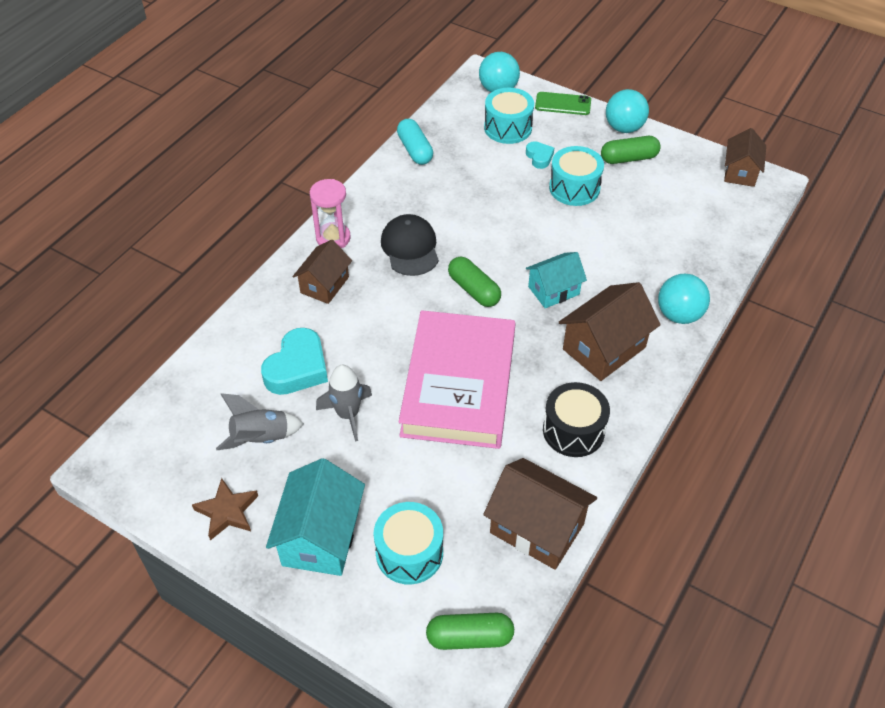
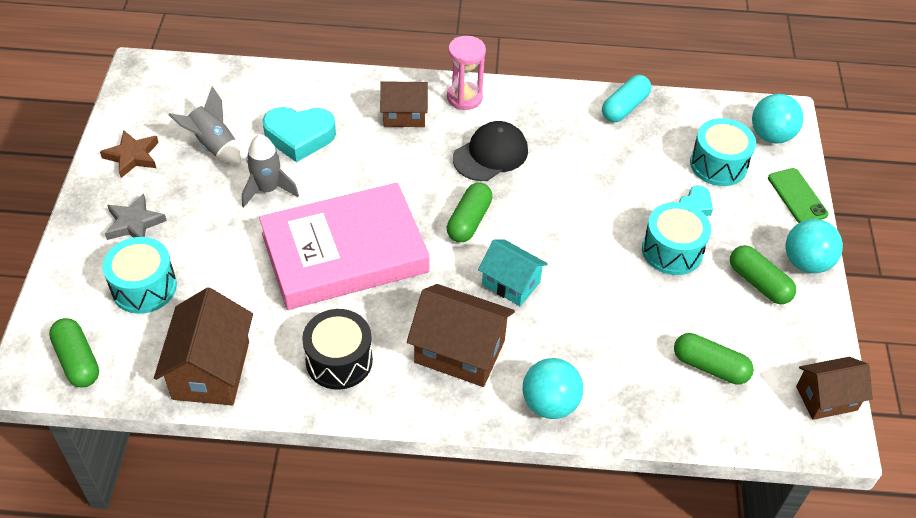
camera: 60 degrees right, 0 degrees up
(321, 537) = (134, 223): turquoise house -> grey star
(688, 215) = (710, 366): none -> green capsule

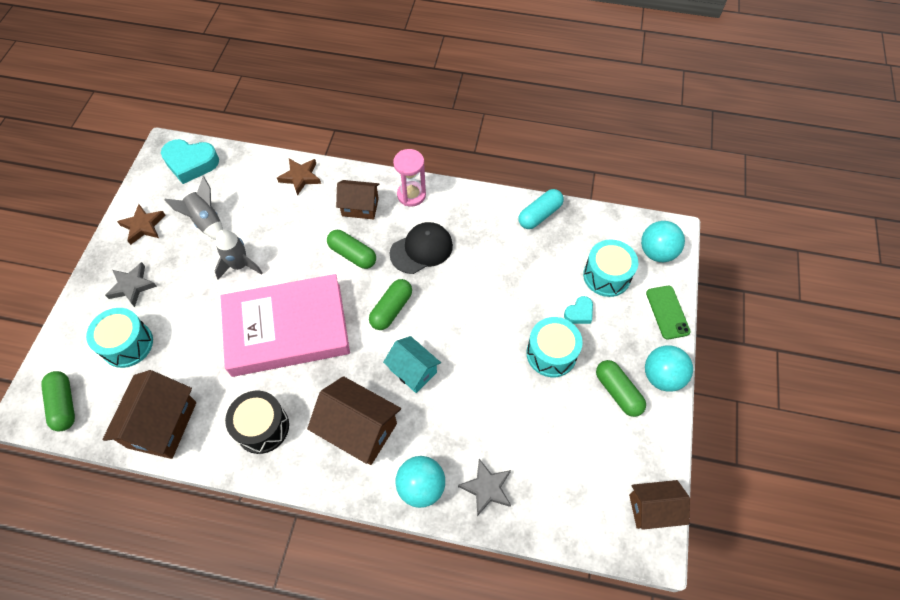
camera: 10 degrees right, 10 degrees up
(299, 137) = (274, 220): turquoise heart -> turquoise heart (191, 163)
(321, 88) = (300, 177): none -> brown star
(628, 397) = (486, 488): none -> grey star
(710, 366) = (560, 467): green capsule -> green capsule (352, 254)

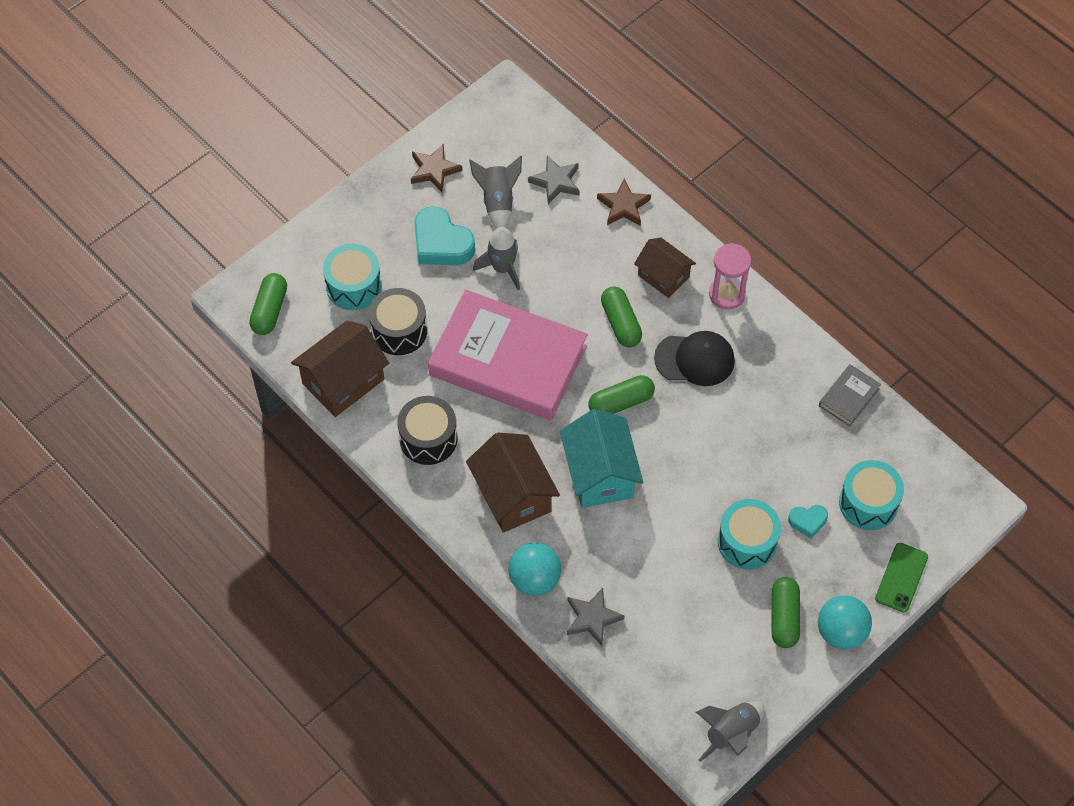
camera: 35 degrees right, 0 degrees up
(132, 286) = (389, 229): grey star -> grey star (556, 182)
(186, 357) = (399, 330): none -> black drum
(191, 163) = (521, 125): turquoise heart -> turquoise heart (441, 243)
(413, 371) = (600, 474): turquoise house -> turquoise house, size x1.54
(539, 215) = (849, 397): turquoise capsule -> grey book
(652, 509) = (731, 734): brown house -> grey rocket
(657, 252) = (944, 513): turquoise ball -> none

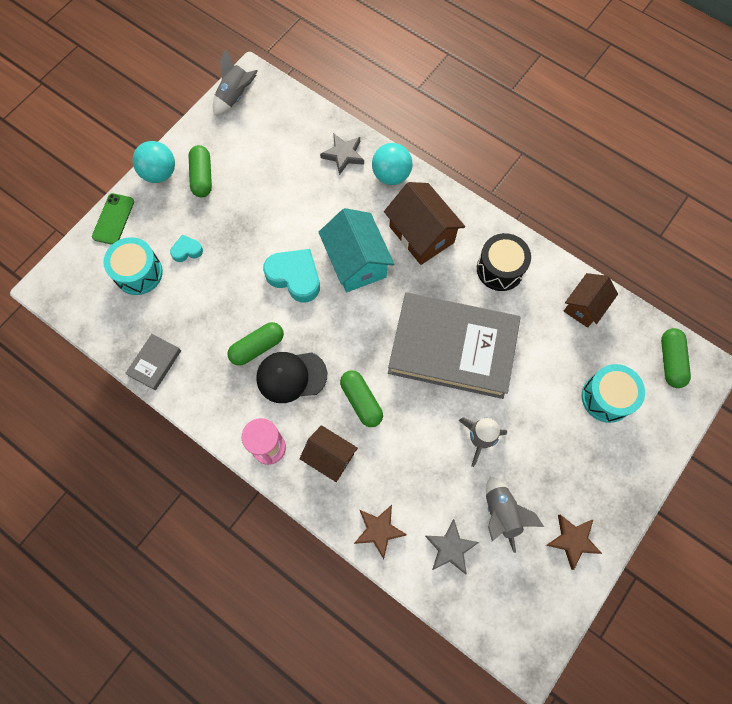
camera: 170 degrees right, 10 degrees up
(343, 381) = (584, 306): brown house -> brown house, size x0.65
(399, 330) = (553, 361): black drum -> none
(441, 243) = (542, 456): turquoise heart -> turquoise heart (295, 277)
(508, 360) = (452, 348): pink book -> grey book
(621, 402) = (349, 326): green capsule -> green capsule (257, 347)
(747, 542) = (234, 227): turquoise drum -> none

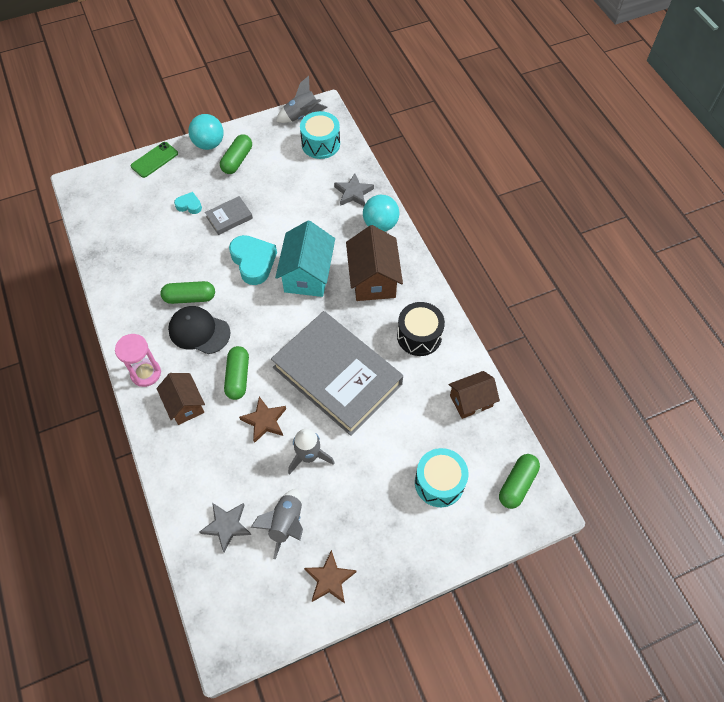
camera: 30 degrees right, 10 degrees down
(138, 273) = (145, 204): turquoise drum -> turquoise drum (320, 144)
(154, 363) = (110, 271): grey book -> grey book (229, 217)
(379, 530) = (182, 480): brown star -> brown star (264, 421)

